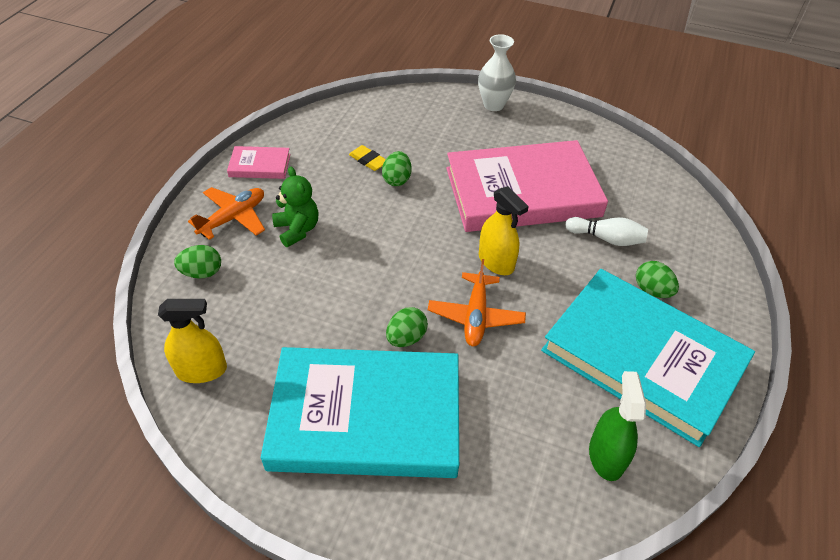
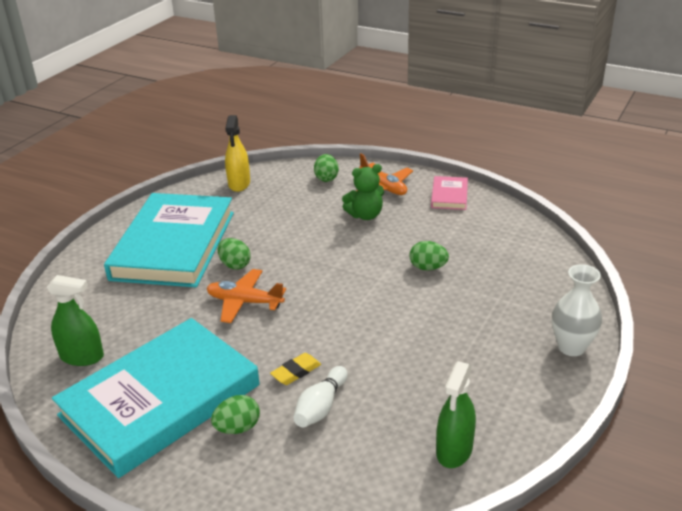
camera: 100 degrees right, 15 degrees down
(368, 161) = (457, 252): yellow eraser -> yellow eraser (296, 372)
(496, 262) = (305, 320): yellow spray bottle -> none
(522, 192) = (404, 351): pink book -> none
(621, 164) = (454, 450): none -> green spray bottle

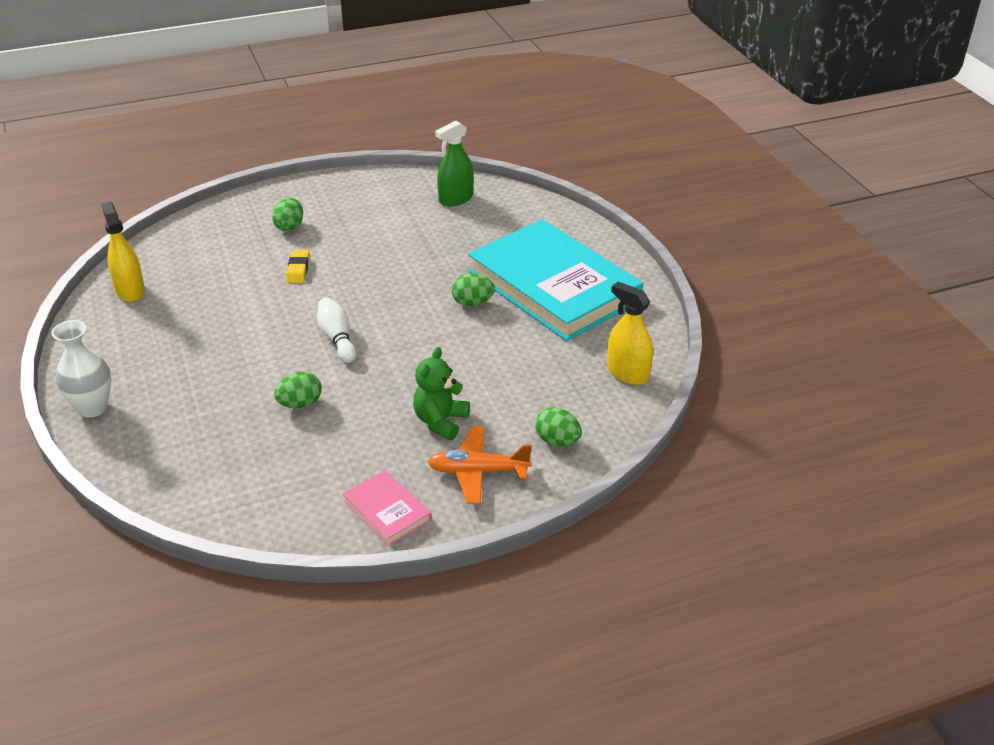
camera: 130 degrees right, 5 degrees up
(160, 400) = (362, 211): turquoise book -> none
(244, 302) = (412, 284): orange plane -> none
(321, 407) = (251, 263): white bowling pin -> white bowling pin (337, 338)
(454, 450) = (130, 291): green spray bottle -> yellow spray bottle

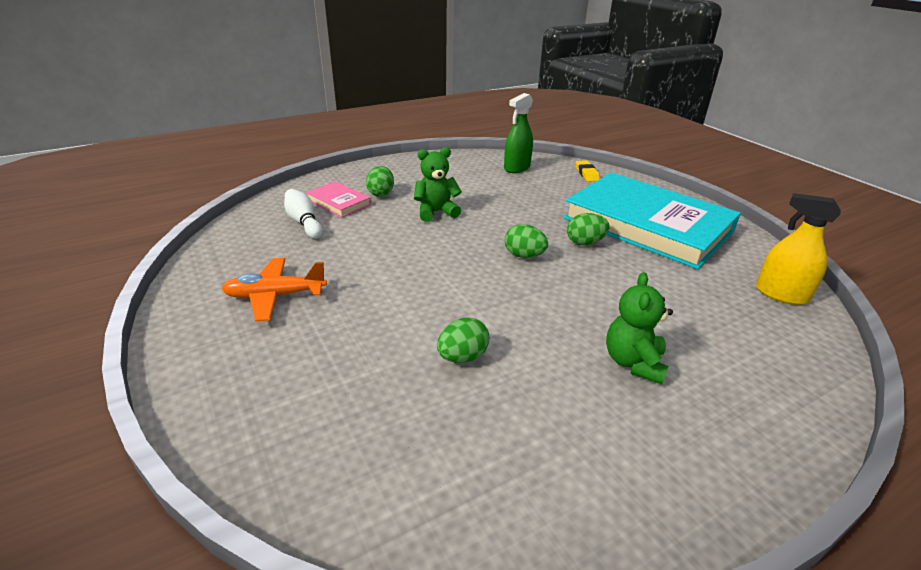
camera: 10 degrees left, 5 degrees down
(93, 408) = (203, 386): white vase -> none
(130, 291) = (234, 254): yellow spray bottle -> none
(298, 269) = (403, 225): yellow eraser -> yellow eraser (586, 174)
(337, 338) = (471, 283): white bowling pin -> white bowling pin (304, 222)
(338, 255) = (436, 212): none -> green teddy bear
(387, 511) = (647, 495): pink book -> pink book (338, 202)
(478, 472) = (720, 422): orange plane -> orange plane (275, 296)
(557, 441) = (776, 372): green egg -> green egg (524, 255)

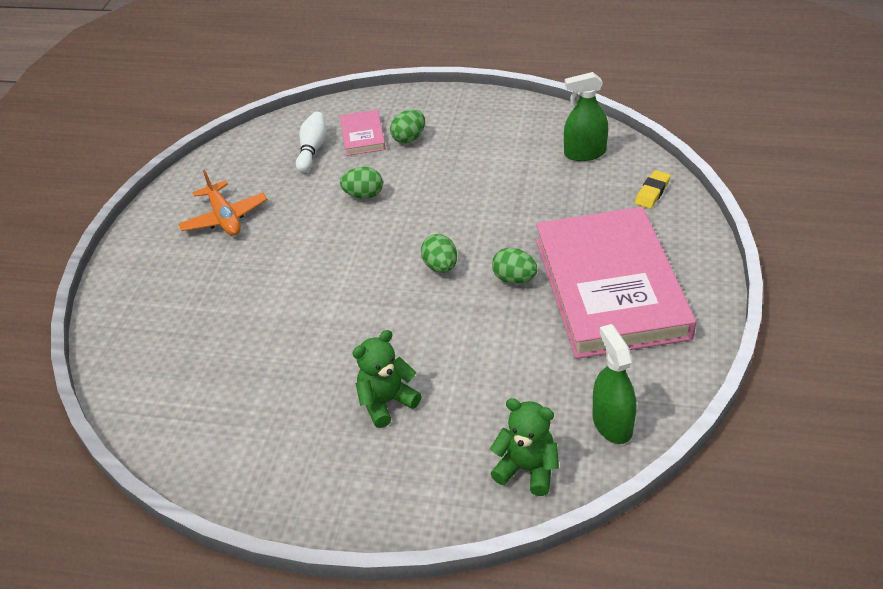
camera: 45 degrees right, 10 degrees up
(275, 296) = (224, 218): orange plane -> orange plane turned 150 degrees counterclockwise
(436, 212) = (429, 182): green teddy bear -> green teddy bear (527, 469)
(462, 357) = (282, 331): green egg -> green egg (364, 195)
(647, 225) = (610, 288): turquoise book -> pink book
(781, 294) = (612, 423): yellow spray bottle -> green spray bottle

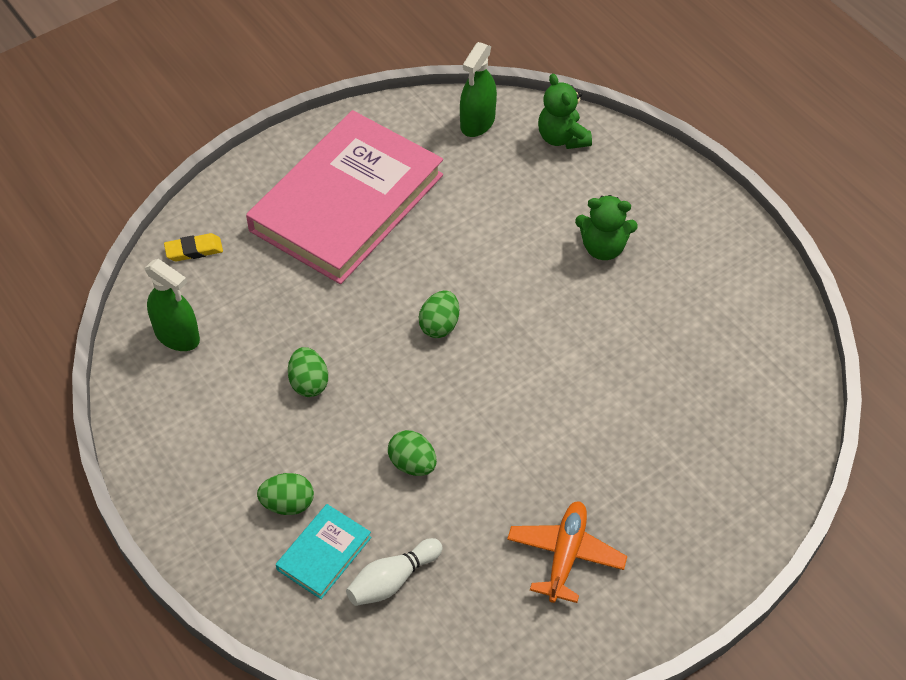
camera: 140 degrees left, 10 degrees up
(362, 135) = (324, 553): pink book -> turquoise book
(514, 279) = (400, 266): green egg -> green egg (309, 383)

